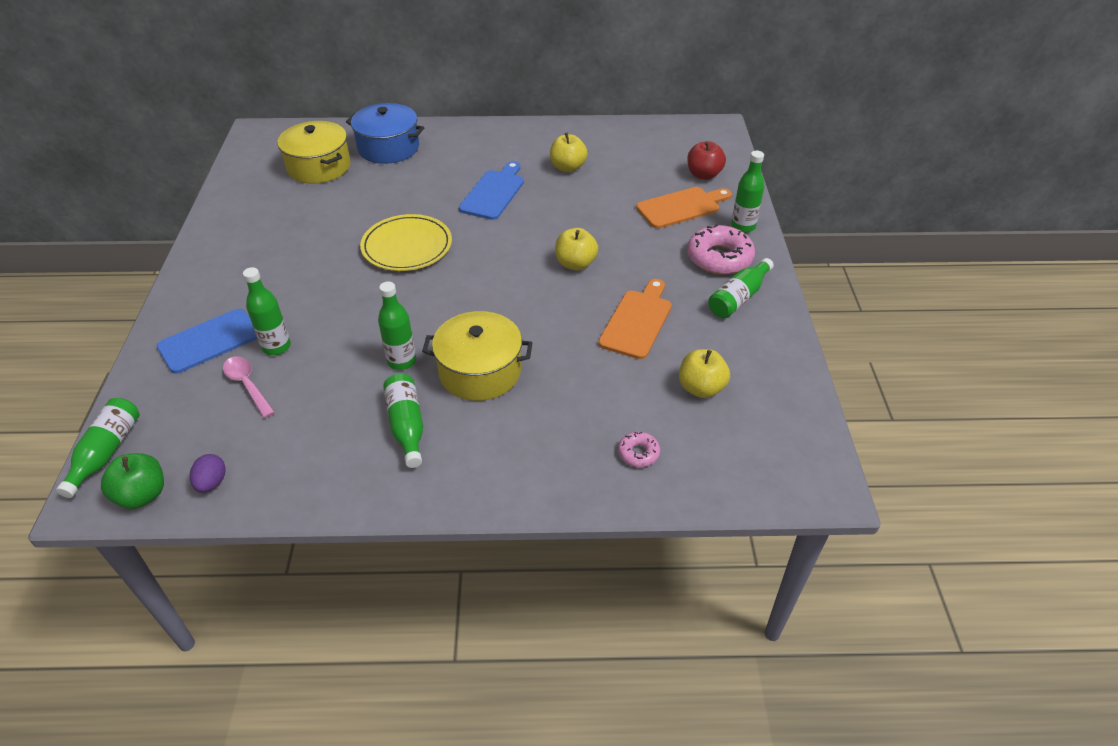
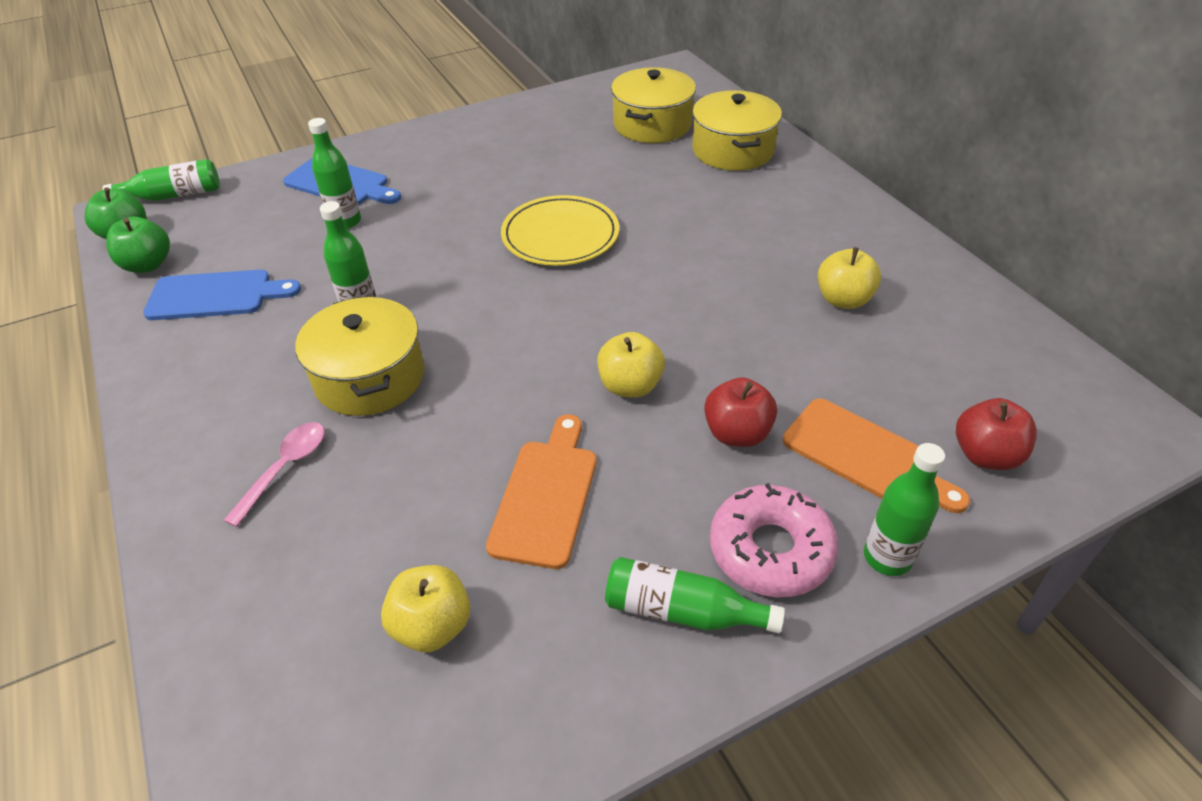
camera: 65 degrees right, 0 degrees up
(212, 483) = (148, 265): purple egg -> green apple
(247, 385) = (283, 228): pink spoon -> pink spoon (285, 468)
(388, 148) = (732, 150): blue pot -> yellow pot
(406, 426) = (258, 355): green bottle -> none
(493, 193) = (721, 258): blue cutting board -> blue cutting board (216, 295)
(637, 321) = (546, 496): orange cutting board -> orange cutting board turned 75 degrees counterclockwise
(638, 453) = (269, 591): pink donut -> none
(639, 240) = (737, 433): none -> red apple

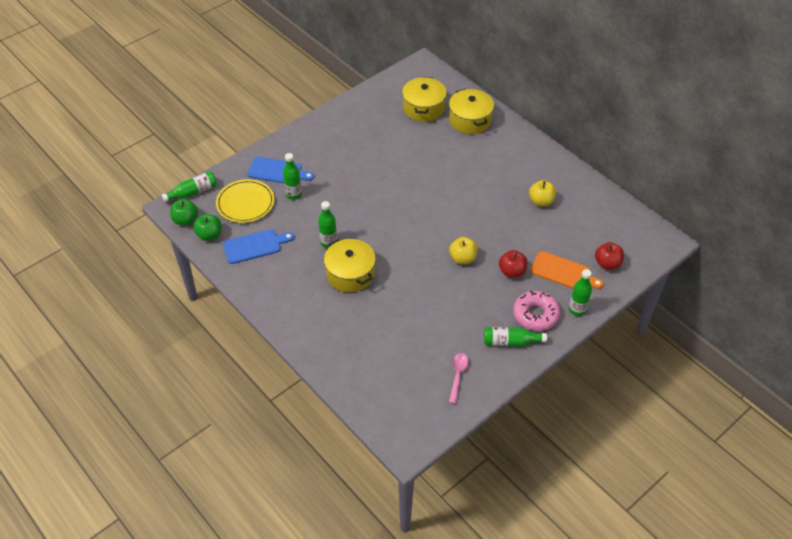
camera: 15 degrees left, 5 degrees up
(285, 468) = (337, 319): pink spoon -> pink spoon (458, 375)
(432, 626) = (424, 364): yellow apple -> none
(546, 496) = (446, 310): orange cutting board -> none
(560, 235) = (403, 186): yellow plate -> yellow plate (245, 203)

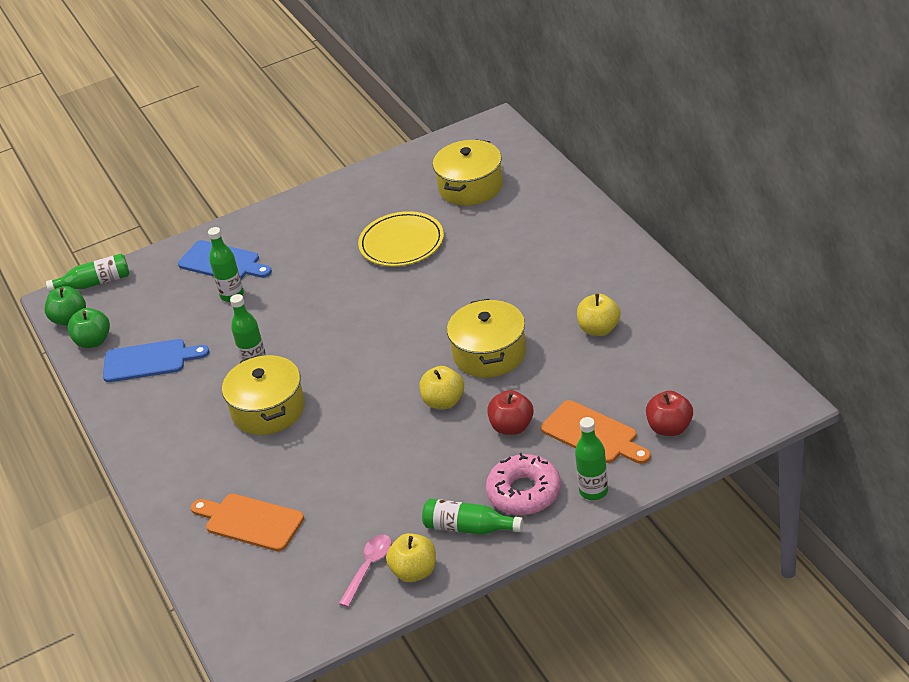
camera: 20 degrees right, 10 degrees down
(245, 203) = (160, 302): yellow plate -> yellow plate (401, 243)
(369, 353) = (250, 522): none -> orange cutting board
(470, 120) = (534, 207): yellow pot -> yellow pot (489, 353)
(488, 375) = (414, 571): none -> yellow apple

